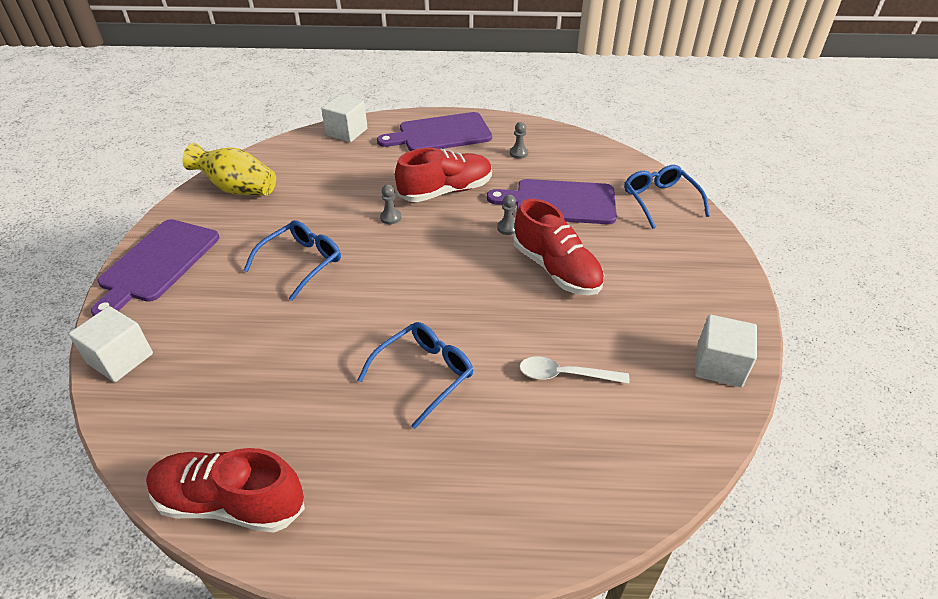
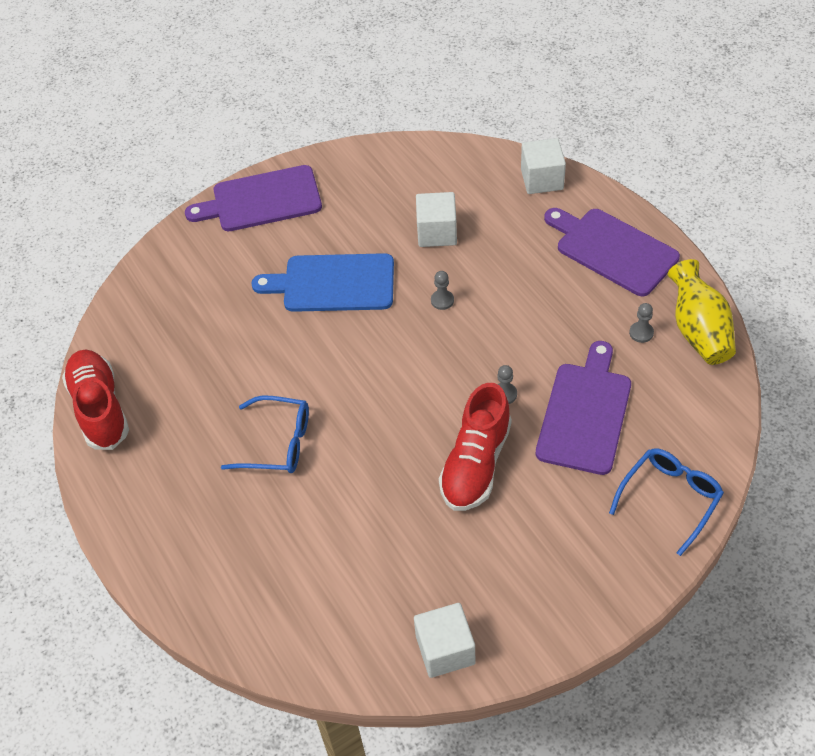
camera: 60 degrees right, 10 degrees up
(120, 359) = (163, 260): white cube -> white cube (437, 232)
(237, 189) = (386, 173): yellow vase -> yellow vase (698, 330)
(301, 263) = (333, 283): blue glasses -> blue cutting board
(446, 191) = (518, 315): red shoe -> none
(560, 202) = (585, 413): purple cutting board -> purple cutting board turned 45 degrees clockwise
(565, 375) = (347, 537): white spoon -> none

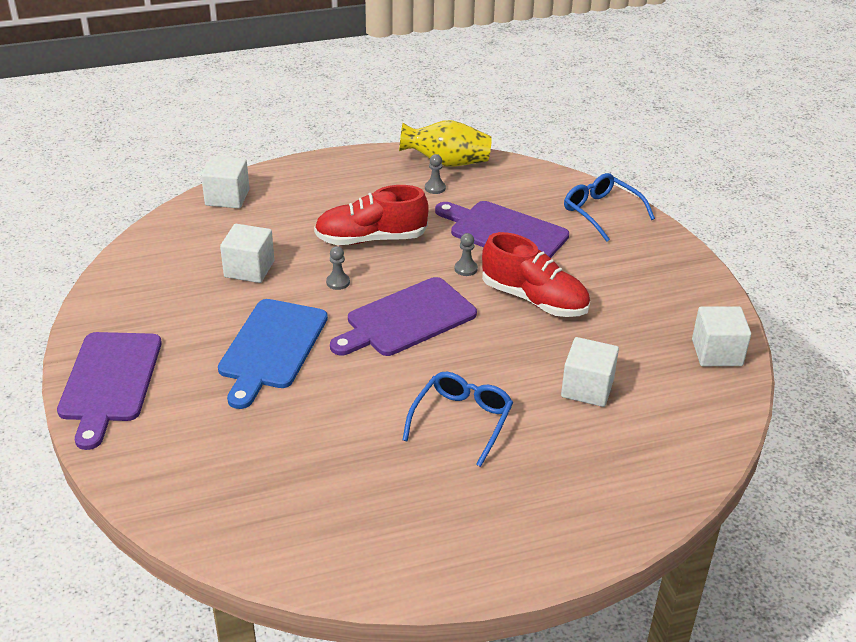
camera: 80 degrees left, 15 degrees down
(100, 408) = (349, 566): red shoe -> red shoe (371, 239)
(350, 535) = (587, 388): none -> white cube
(612, 250) = (337, 181): purple cutting board -> purple cutting board (407, 319)

